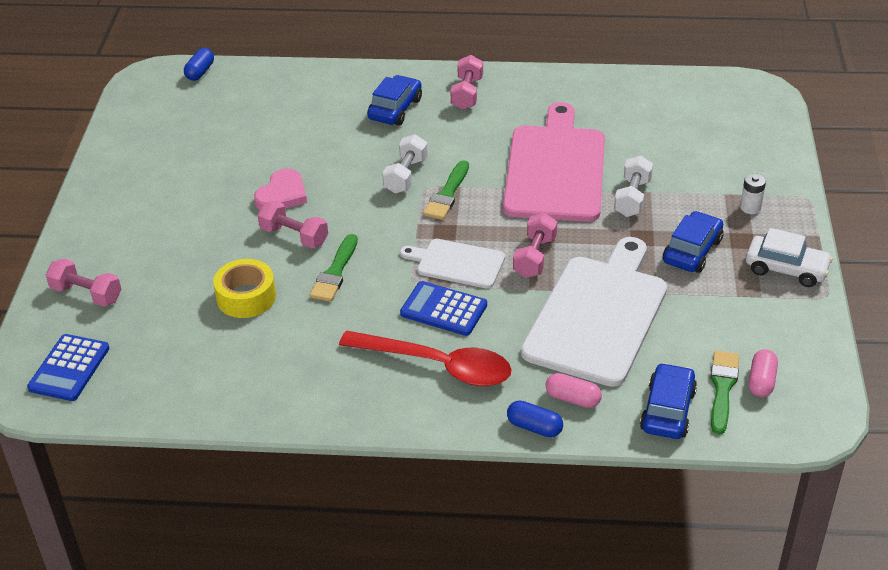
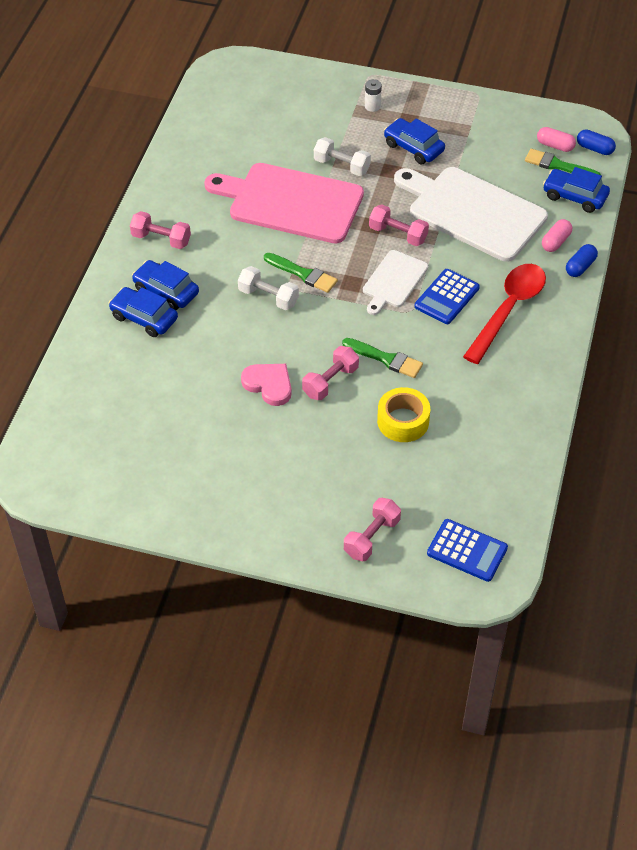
camera: 80 degrees left, 10 degrees up
(200, 72) = (41, 434): blue capsule -> blue capsule (594, 149)
(355, 102) = (144, 318): none -> blue car
(786, 269) = (445, 105): white car -> none

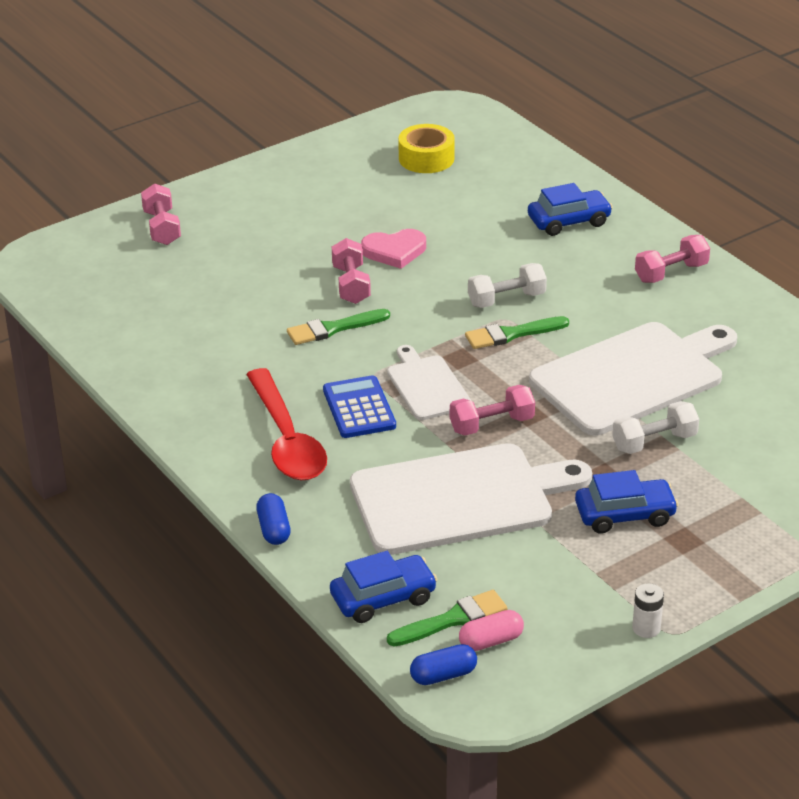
camera: 130 degrees right, 15 degrees down
(166, 291) = (590, 246): blue car -> none
(290, 202) = (632, 376): pink cutting board -> white cutting board
(372, 106) = (743, 523): white battery -> white battery (646, 628)
(403, 421) = (249, 301): yellow tape -> yellow tape (426, 158)
(467, 551) = (76, 266): blue calculator -> none
(555, 242) = (333, 534): pink capsule -> none

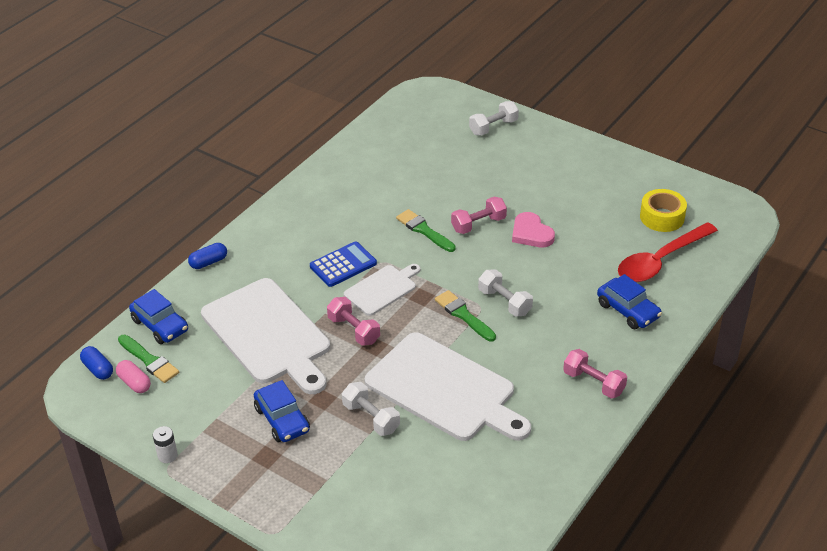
camera: 70 degrees right, 5 degrees up
(162, 228) = (493, 127): pink dumbbell -> white dumbbell
(287, 440) = (296, 243): red spoon -> red spoon (660, 261)

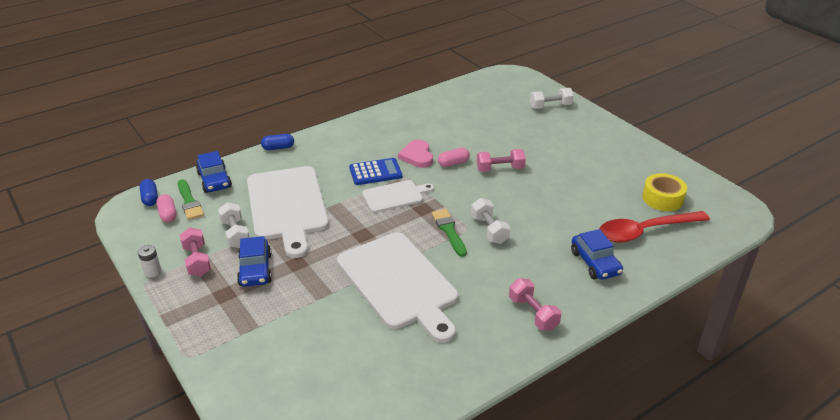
camera: 20 degrees right, 5 degrees down
(354, 330) = (354, 219): pink dumbbell -> pink dumbbell (197, 261)
(371, 418) = (325, 288): white dumbbell -> white dumbbell (235, 234)
(424, 230) = (453, 163): green brush -> pink capsule
(531, 233) = (540, 185): pink heart -> pink heart (417, 156)

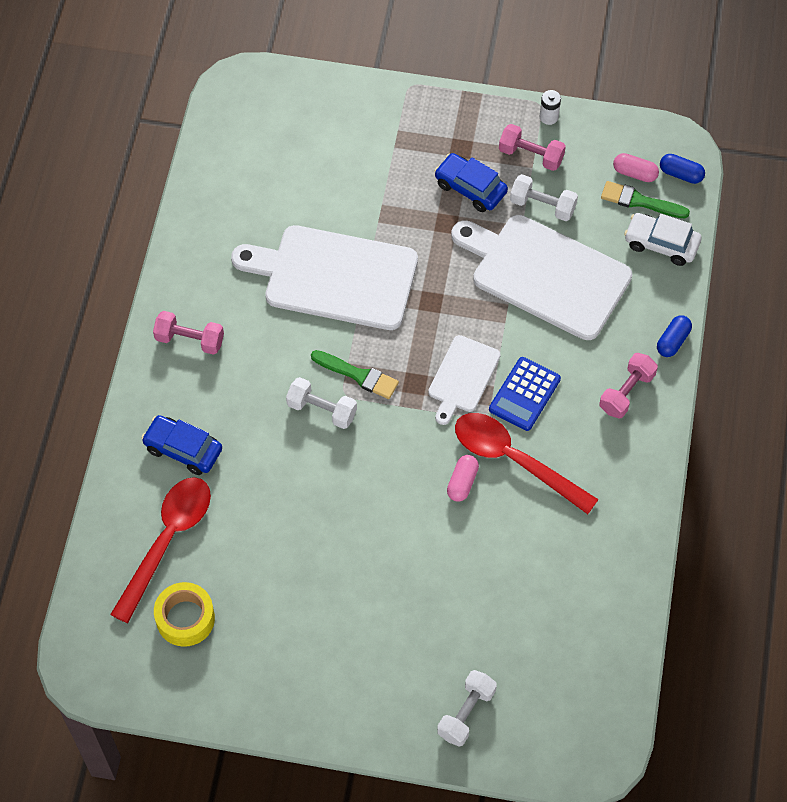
camera: 135 degrees right, 25 degrees up
(214, 180) = (661, 244): blue car -> white car
(417, 156) = (513, 460): pink heart -> red spoon
(500, 169) = (403, 517): pink dumbbell -> pink dumbbell (626, 392)

